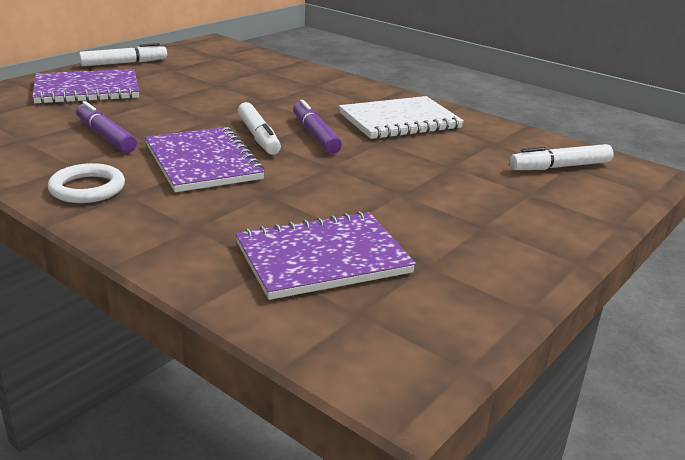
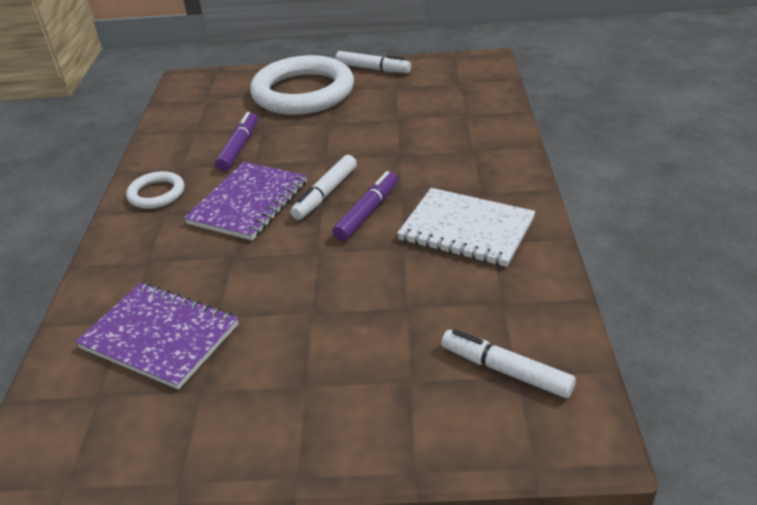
camera: 55 degrees right, 10 degrees up
(87, 90) = (303, 92): purple notebook -> white ring

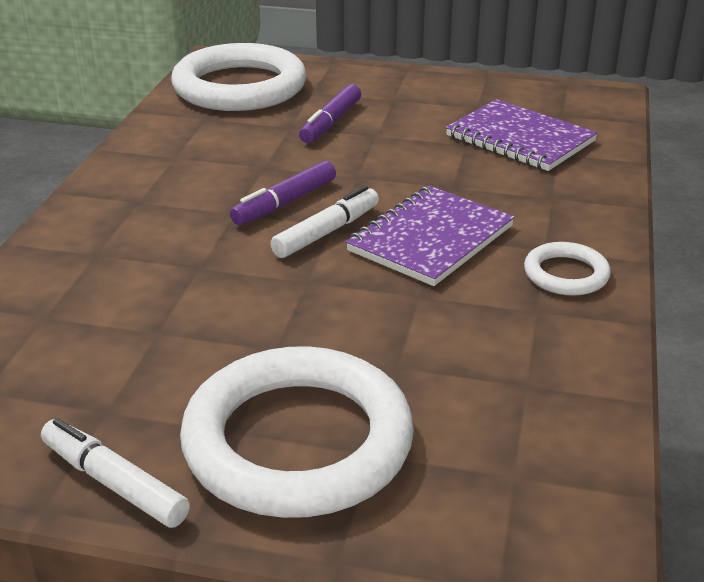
camera: 170 degrees left, 5 degrees down
(239, 148) = (442, 328): purple marker -> purple marker (331, 123)
(466, 229) = (188, 170): white notebook -> none
(505, 370) = (239, 87): white marker -> white ring

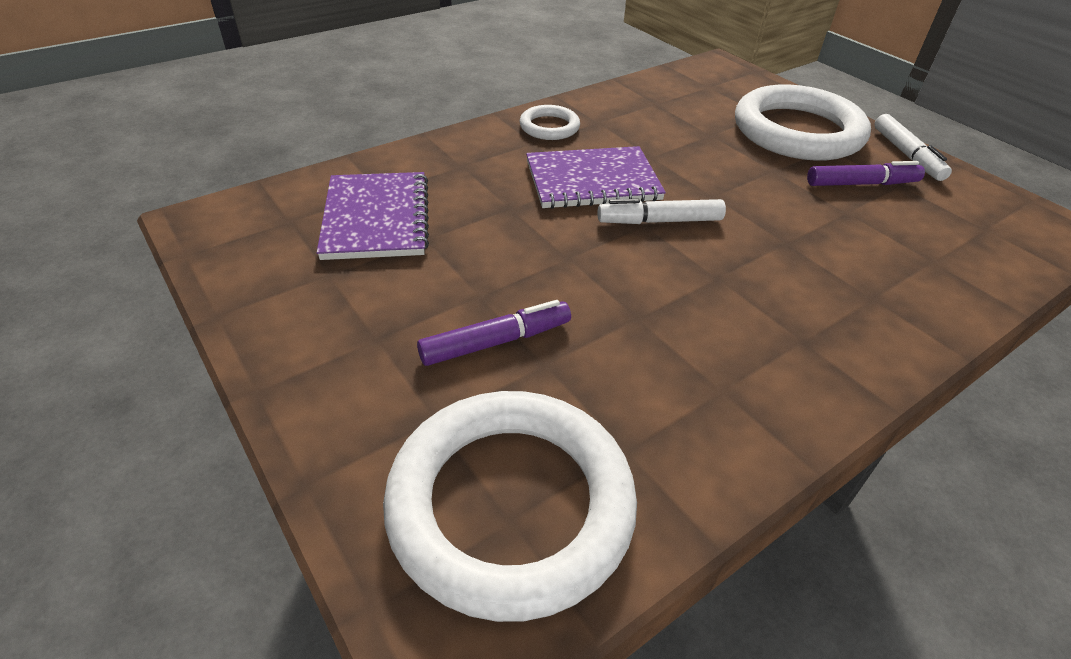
camera: 140 degrees left, 10 degrees up
(285, 203) = (664, 263): purple marker -> purple marker (861, 184)

